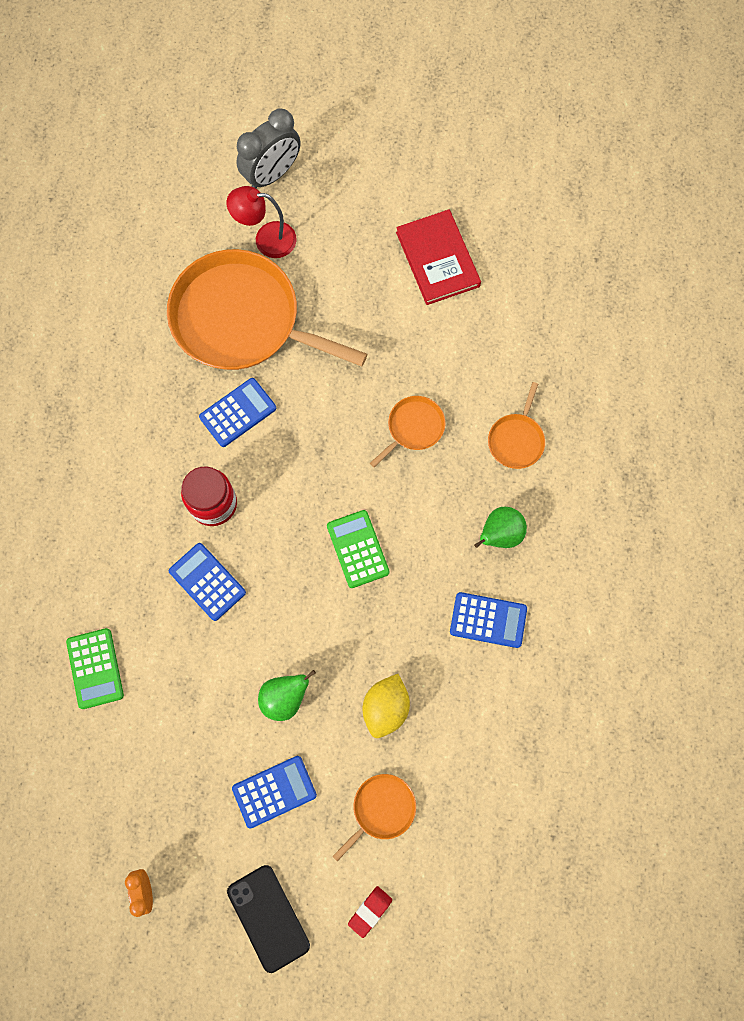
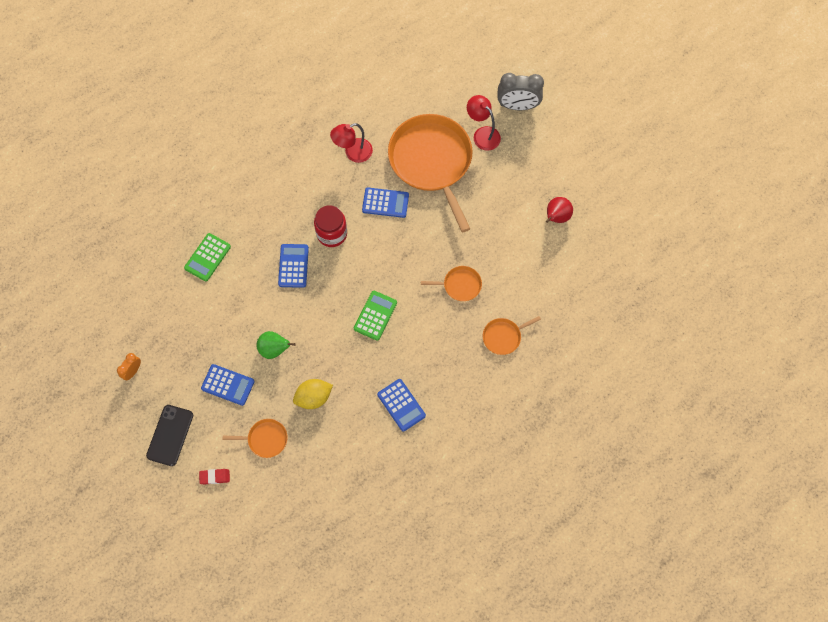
camera: 45 degrees right, 5 degrees down
(142, 390) = (353, 153): none -> red lamp
(437, 259) = (556, 217): red book -> red pear
(499, 534) = (448, 372): green pear -> none

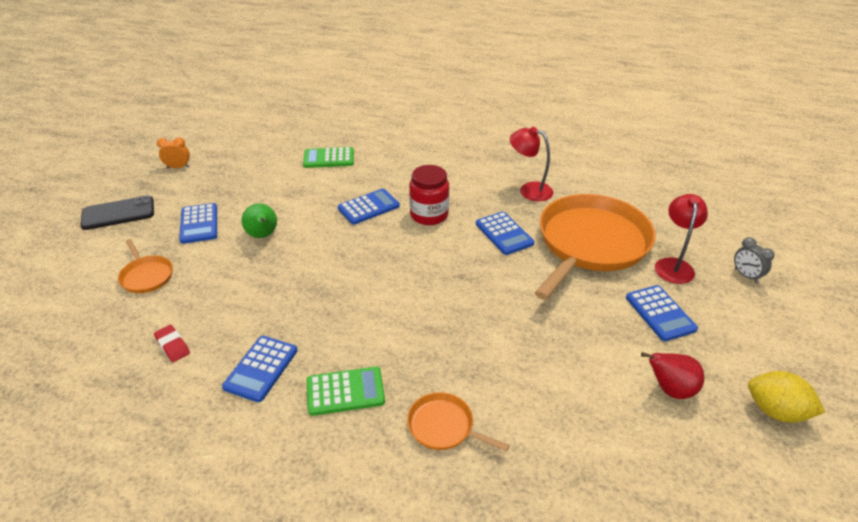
camera: 55 degrees right, 30 degrees down
(215, 477) = (80, 261): red eraser -> red eraser (172, 346)
(313, 397) = (222, 288): yellow lemon -> yellow lemon (776, 411)
(375, 315) = (365, 288): green calculator -> green calculator (345, 391)
(460, 285) = (473, 341): orange pan -> none
(510, 176) = (660, 313): none -> blue calculator
(517, 106) = (746, 275): grey clock -> grey clock, size x0.53

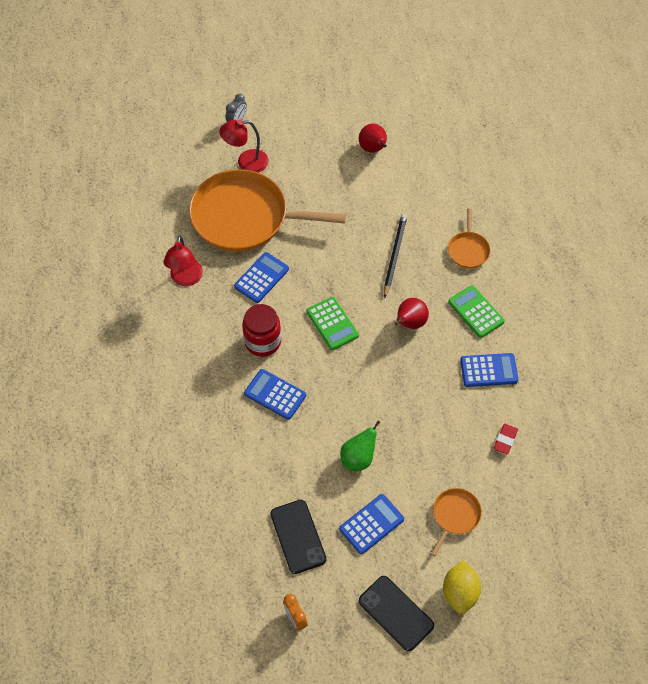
camera: 115 degrees left, 20 degrees up
(234, 185) = (298, 536): none -> black phone
(329, 158) = (209, 474): green calculator -> green calculator (332, 324)
(374, 323) = (410, 323): none -> red pear
(477, 345) = (394, 255): none -> black pencil
(660, 313) = (305, 163): blue calculator -> none
(776, 411) = (361, 101): yellow lemon -> yellow lemon (460, 592)

